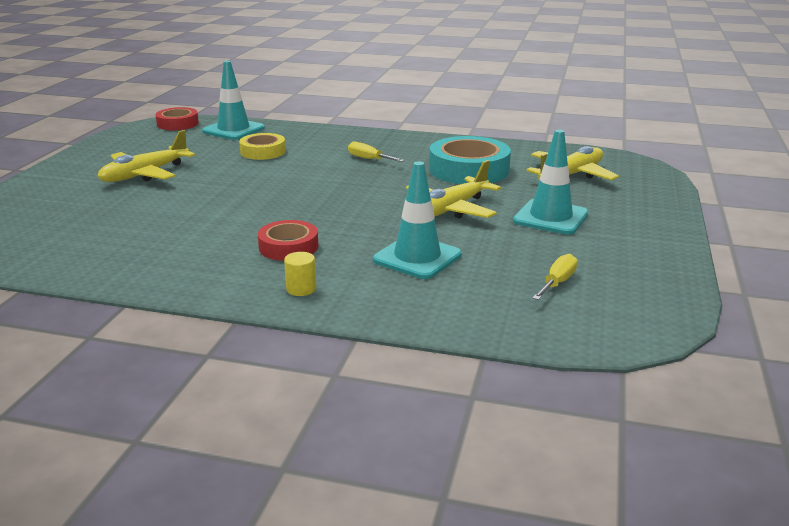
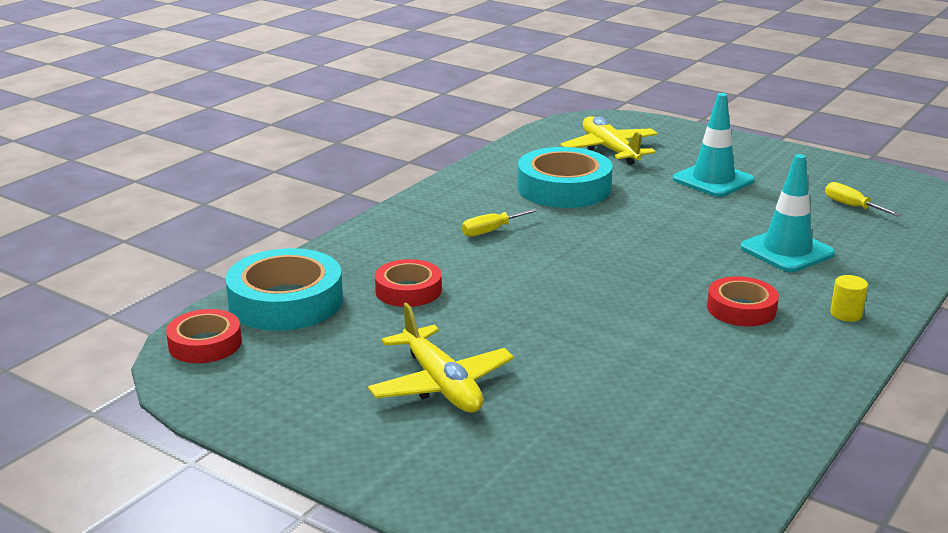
camera: 70 degrees left, 0 degrees up
(233, 130) = (286, 301): turquoise traffic cone -> turquoise tape
(263, 152) = (408, 290): yellow tape -> red tape
(450, 210) = (674, 217): yellow plane -> none

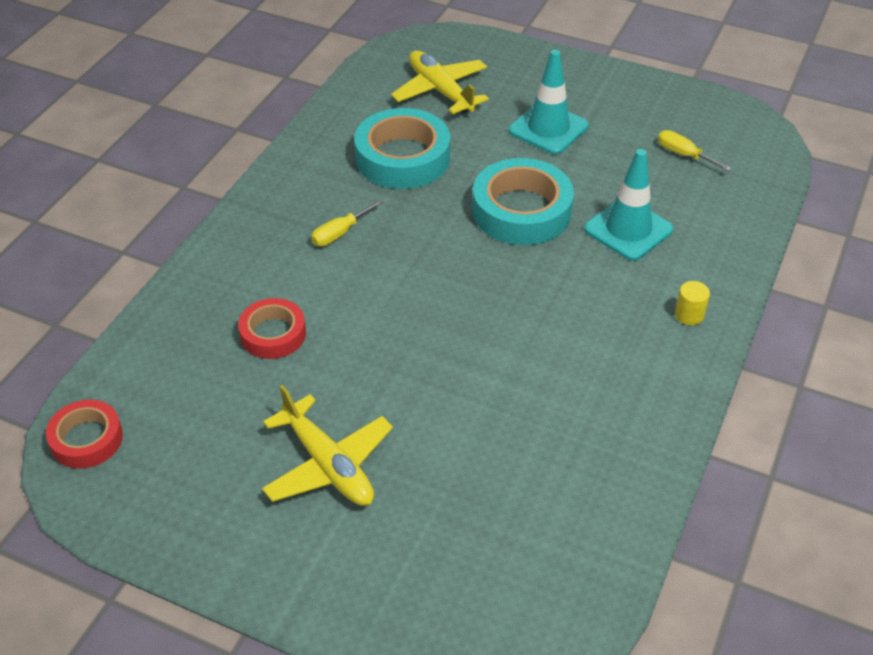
camera: 10 degrees left, 20 degrees up
(286, 301) = (154, 366): turquoise tape -> turquoise tape (521, 211)
(741, 309) = (593, 320): red tape -> none

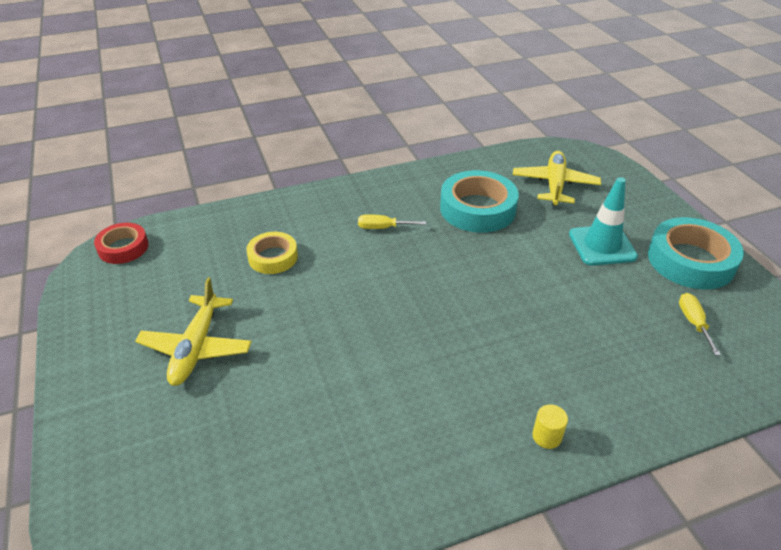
camera: 45 degrees right, 5 degrees down
(273, 334) = (273, 257): red tape -> yellow tape
(521, 211) = (513, 284): turquoise tape -> turquoise tape (690, 260)
(628, 229) = (576, 344): turquoise traffic cone -> none

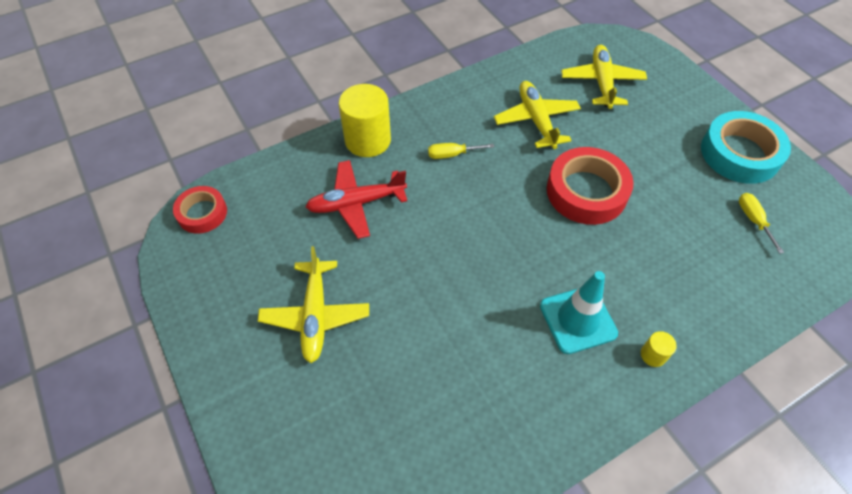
camera: 10 degrees left, 15 degrees up
(273, 257) = (356, 203): yellow tape -> red plane
(303, 207) = (368, 140): none -> yellow cylinder
(477, 209) = (536, 120): turquoise tape -> yellow plane
(512, 275) = (586, 191): none -> red tape
(602, 245) = (659, 147): turquoise traffic cone -> turquoise traffic cone (578, 319)

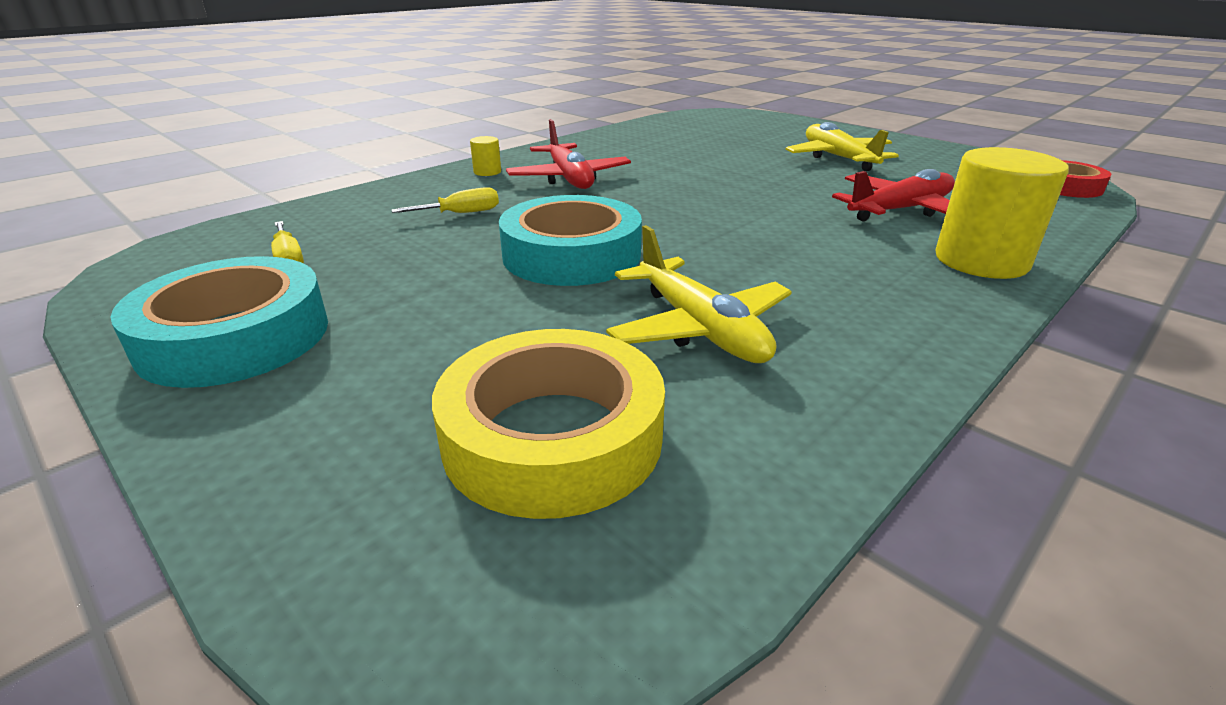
camera: 165 degrees right, 25 degrees down
(452, 154) = (822, 264): yellow screwdriver -> yellow screwdriver (461, 213)
(578, 319) = (569, 178): turquoise traffic cone -> red plane
(586, 191) = (571, 255): red tape -> turquoise tape
(601, 82) = (552, 436): yellow plane -> yellow tape

